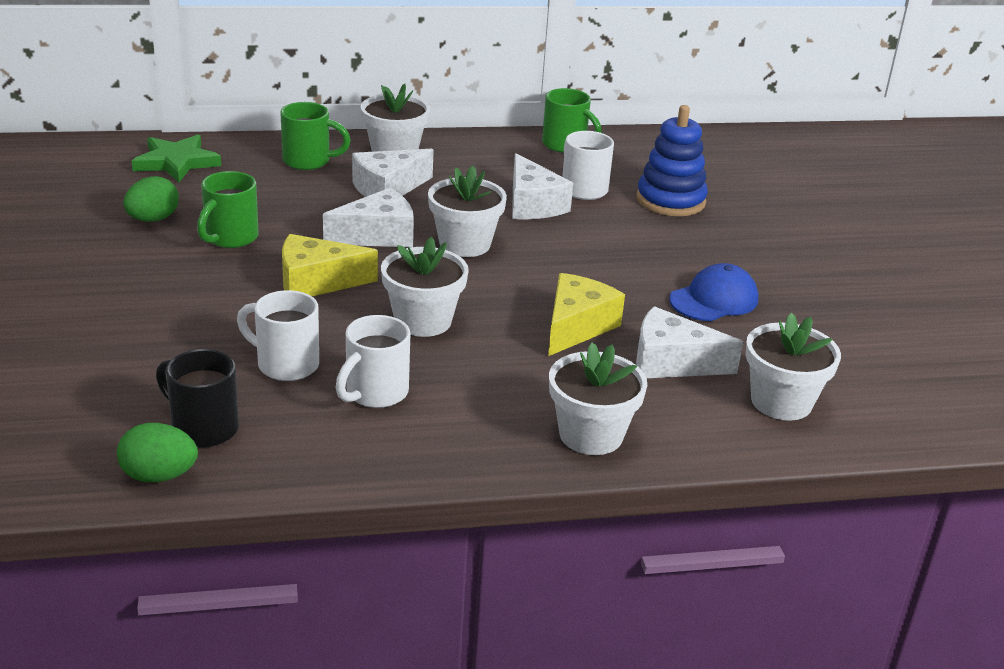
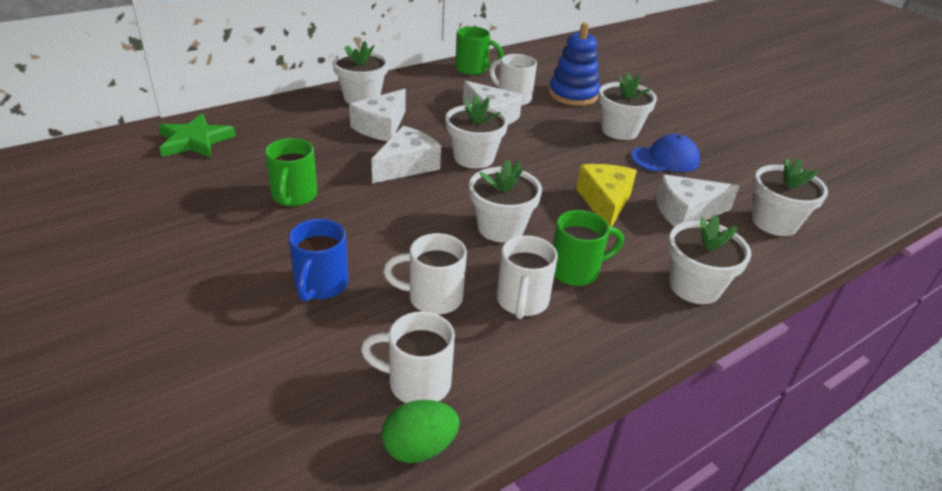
camera: 25 degrees left, 5 degrees up
(153, 219) = (214, 196): green egg -> none
(186, 324) = (321, 285): none -> blue mug
(203, 428) = (417, 383): black mug -> white mug
(308, 161) = (303, 118): green mug -> green mug (576, 271)
(316, 282) = (394, 217): yellow cheese -> none
(688, 255) = (619, 130): none -> white flower pot
(714, 299) = (665, 159): blue cap -> blue cap turned 45 degrees clockwise

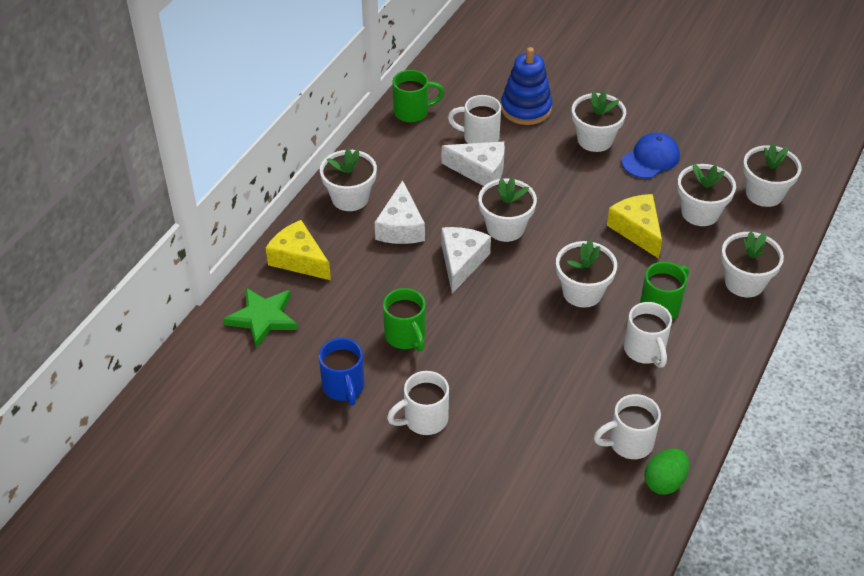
camera: 25 degrees left, 10 degrees up
(273, 117) = (299, 259): none -> yellow cheese
(321, 285) = (504, 404): blue mug -> blue mug (344, 387)
(433, 298) = (586, 376): white mug -> white mug (424, 419)
(686, 213) = (700, 213): white cheese -> white flower pot

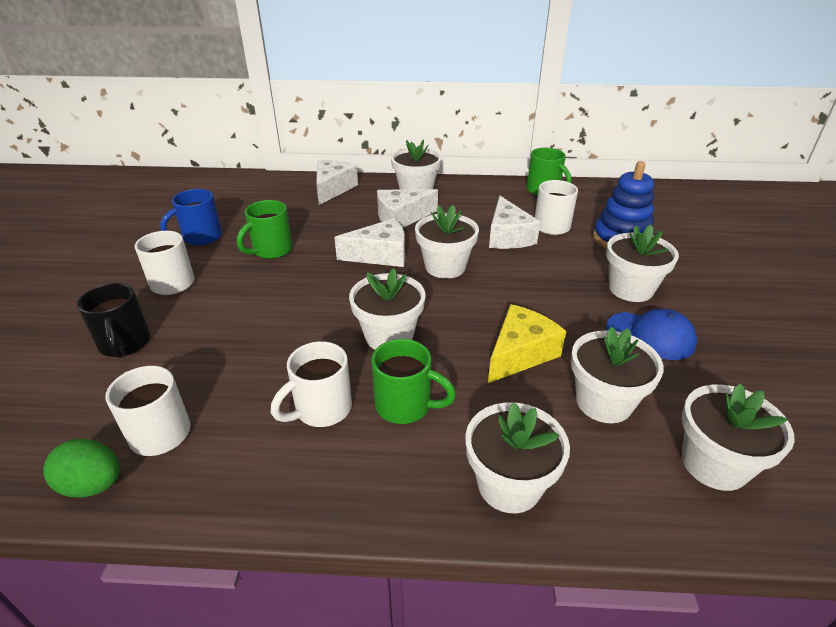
camera: 65 degrees right, 10 degrees down
(263, 318) = (263, 191): green star -> none
(299, 259) = (333, 189): yellow cheese -> white cheese
(509, 459) = (125, 344): none -> black mug

